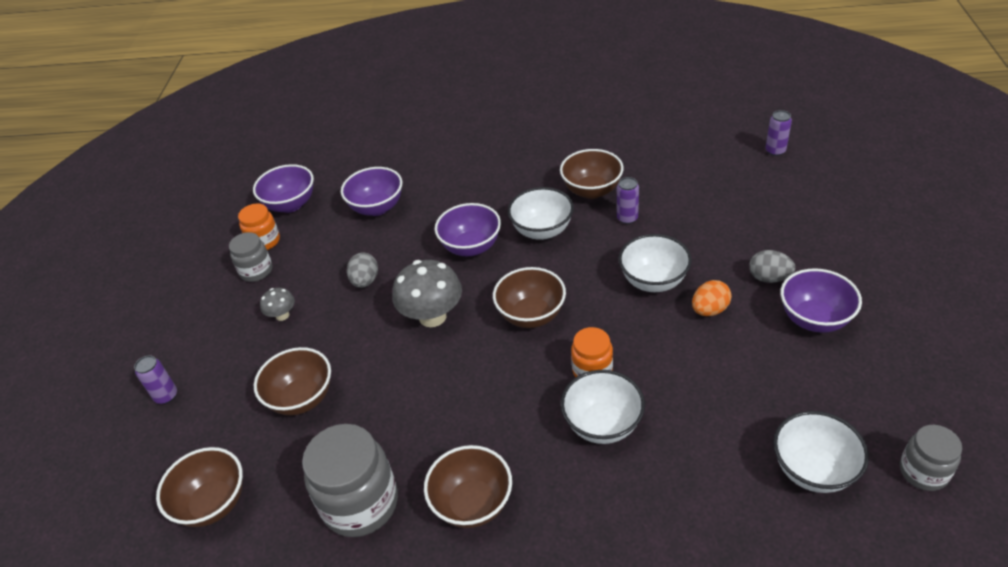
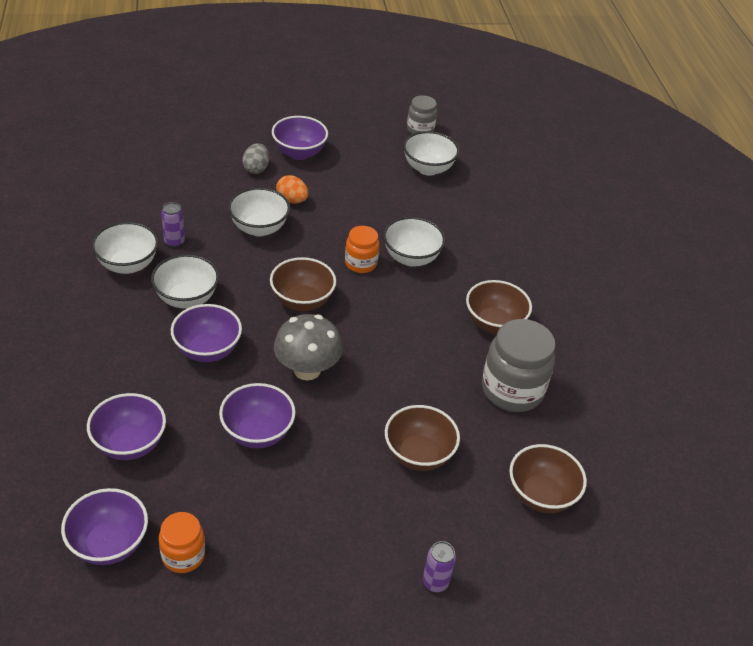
camera: 110 degrees left, 0 degrees up
(256, 271) = (239, 548): grey jar -> none
(282, 315) = (311, 500): grey mushroom -> none
(365, 281) = (257, 433): grey egg -> purple bowl
(592, 190) = (128, 265): brown bowl -> white bowl
(775, 151) = (89, 149): purple can -> none

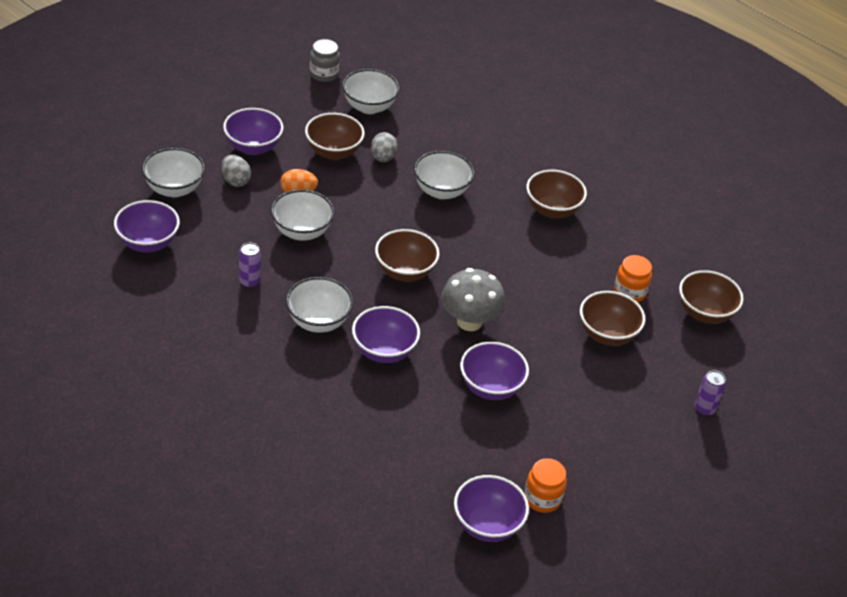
camera: 40 degrees left, 0 degrees up
(128, 265) = (237, 322): white bowl -> white bowl (174, 189)
(130, 444) = (415, 452): purple bowl -> purple bowl (148, 243)
(357, 186) = (333, 152): none -> brown bowl
(360, 263) = (411, 216): orange jar -> orange jar (629, 292)
(392, 209) = (383, 158): none -> grey egg
(512, 390) = (614, 252): grey jar -> none

